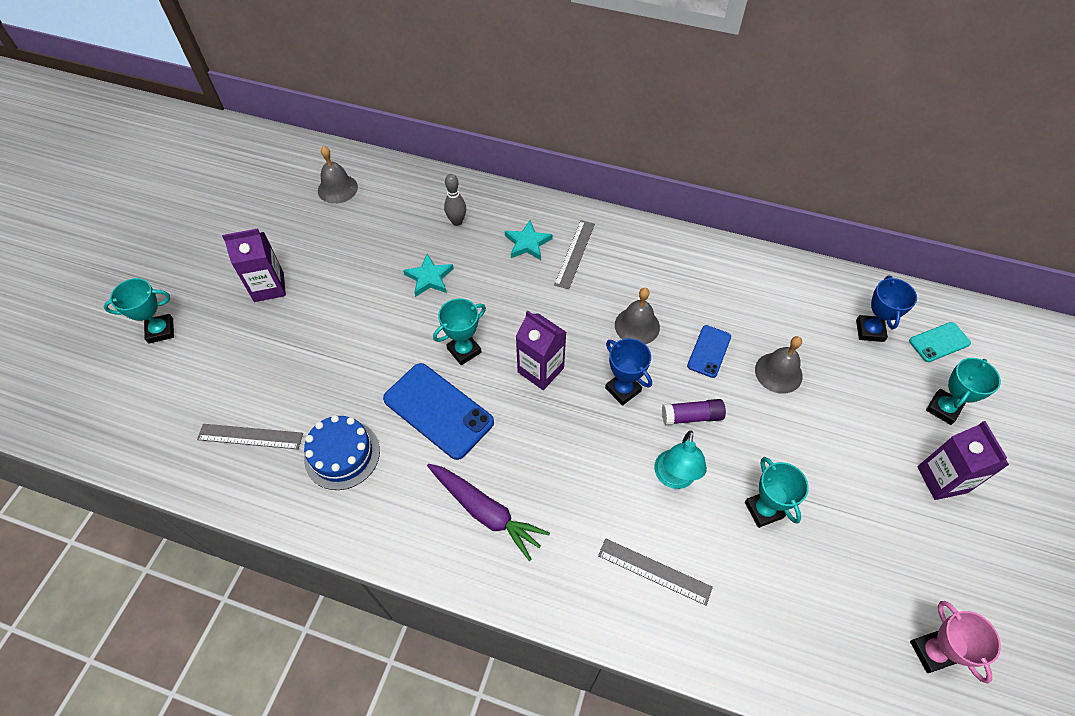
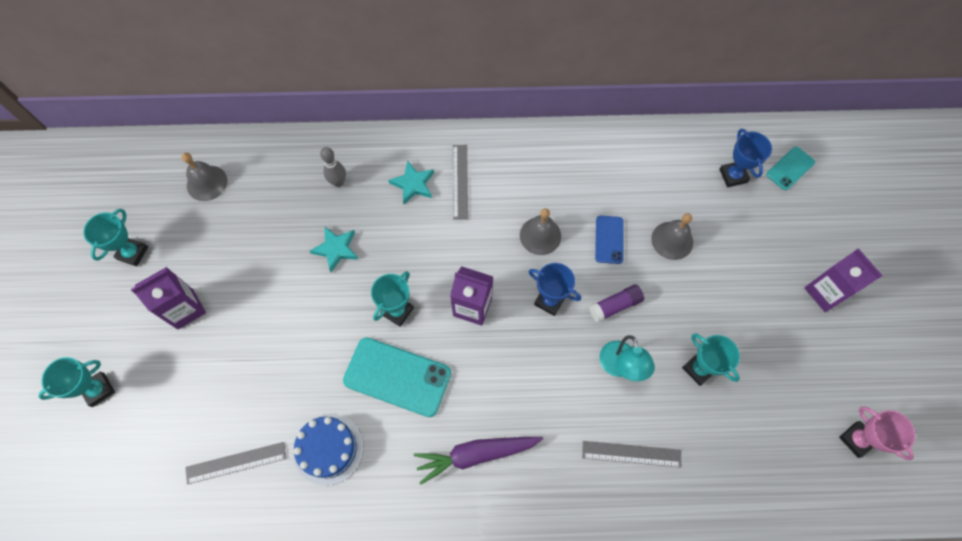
camera: 20 degrees left, 10 degrees up
(438, 410) = (397, 377): blue phone -> turquoise phone
(486, 512) = (476, 454): purple carrot -> purple carrot turned 150 degrees clockwise
(943, 408) = (809, 229): turquoise trophy -> turquoise trophy (133, 253)

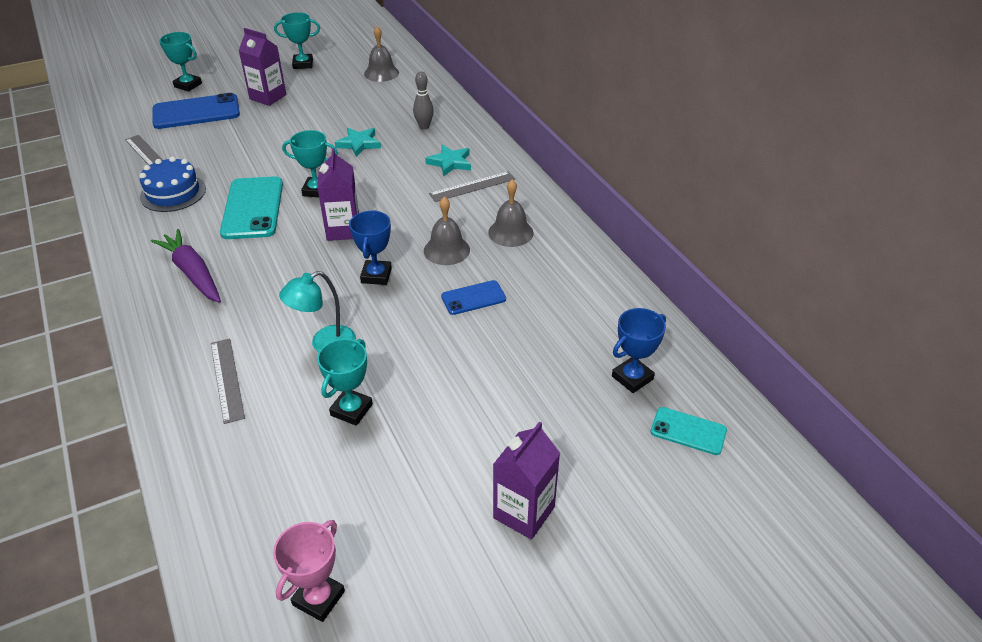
camera: 65 degrees right, 25 degrees down
(171, 393) = (196, 112): none -> blue phone
(615, 306) = (396, 322): purple glue stick -> none
(672, 240) = (505, 346): grey bell -> grey bell (510, 232)

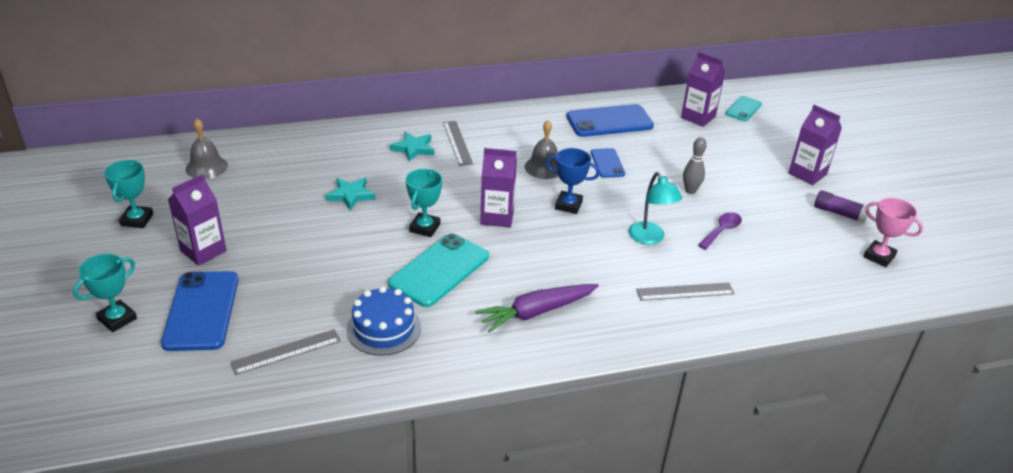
camera: 80 degrees left, 5 degrees down
(253, 208) = (439, 270): turquoise phone -> turquoise phone turned 60 degrees counterclockwise
(351, 410) = (721, 231): turquoise trophy -> purple spoon
(423, 550) = (839, 213): none -> purple glue stick
(424, 126) = (340, 154): grey bowling pin -> grey bowling pin (690, 190)
(510, 232) = (530, 135): grey bell -> none
(574, 292) = (609, 121): none -> blue phone
(632, 378) = (698, 117): blue trophy -> purple carton

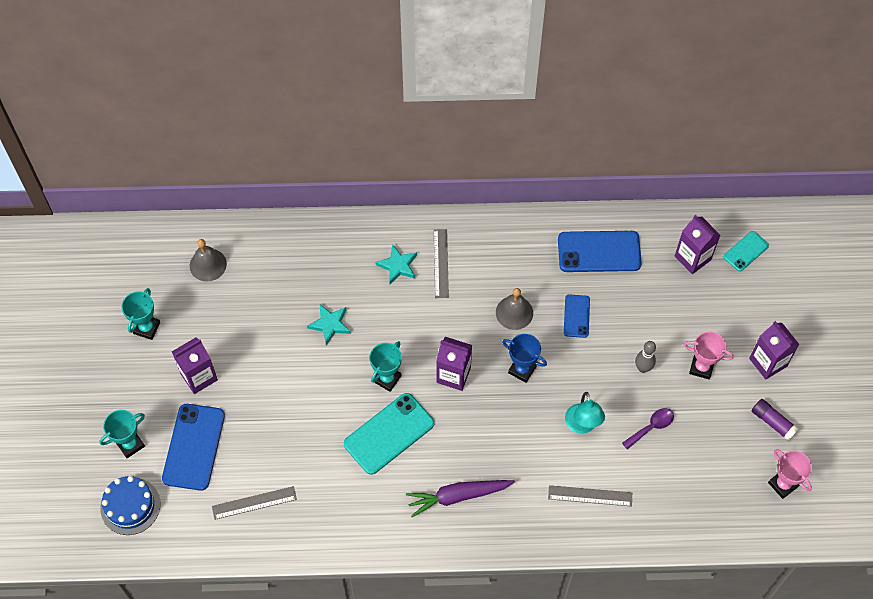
camera: 15 degrees right, 25 degrees up
(384, 328) = (332, 492): blue cake -> blue cake (130, 506)
(747, 184) = (701, 367): none -> pink trophy

